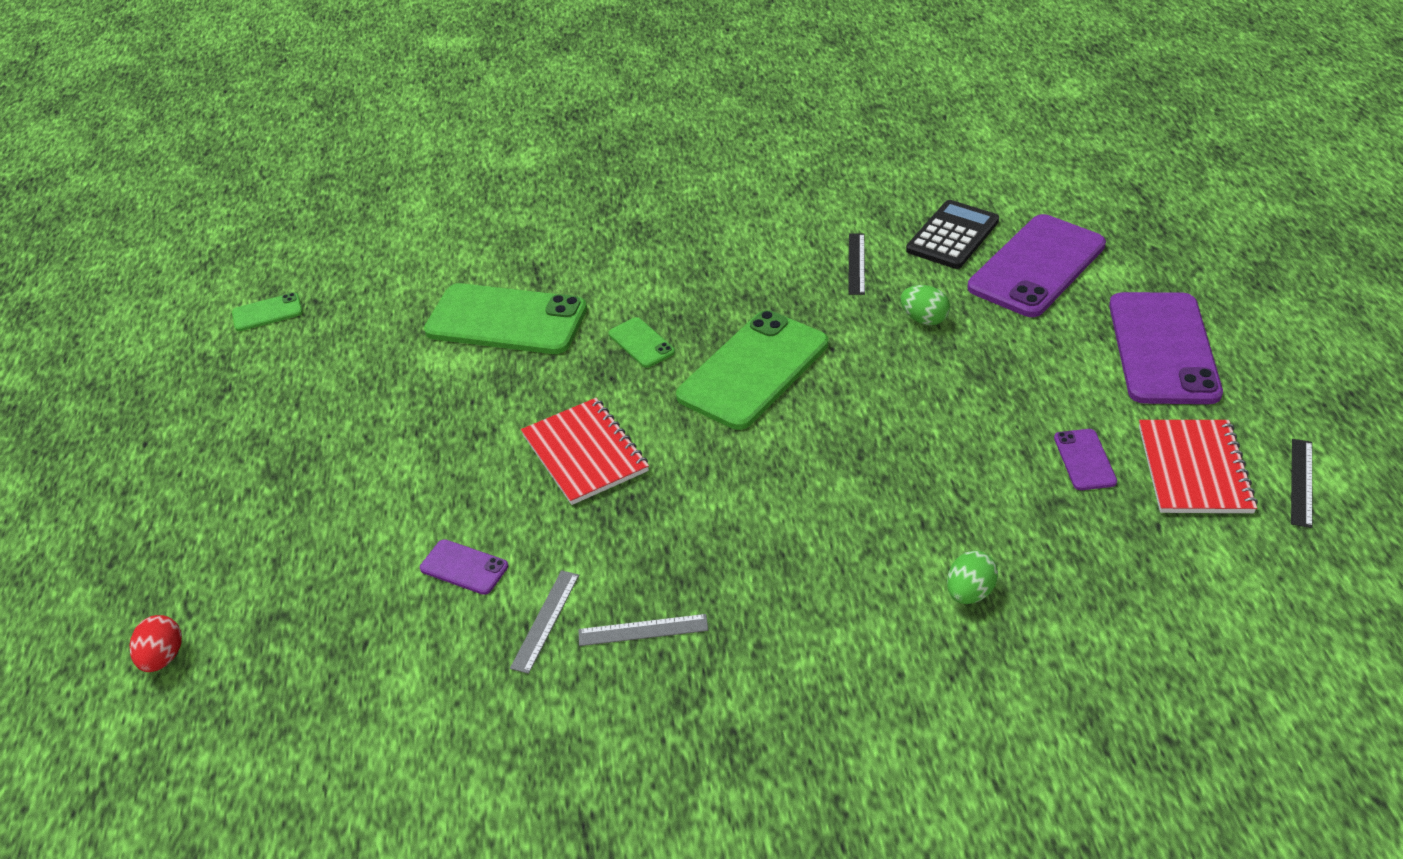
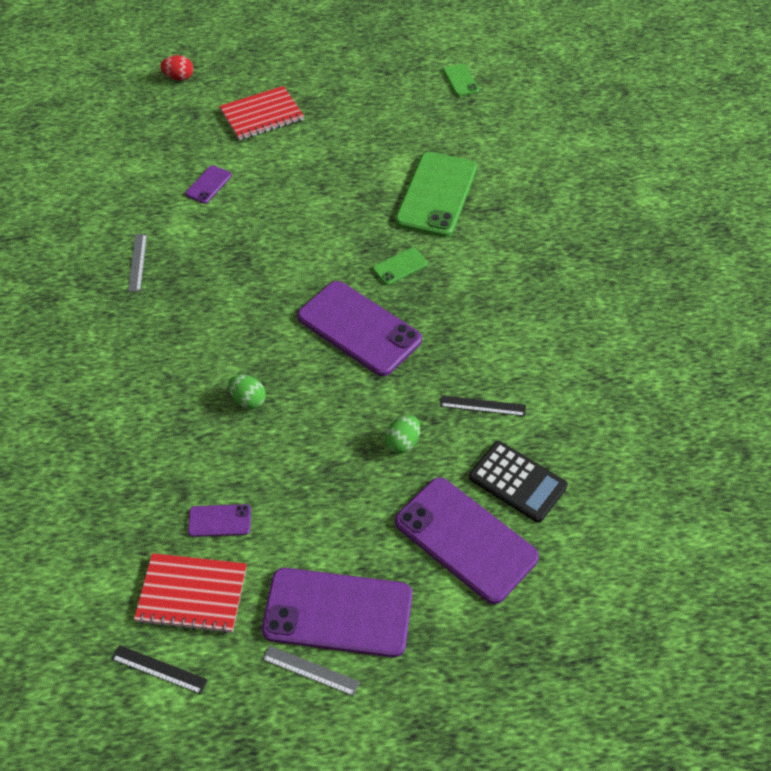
camera: 90 degrees right, 10 degrees up
(545, 620) = (158, 220): grey ruler -> grey ruler (310, 670)
(584, 453) = (292, 236): red notebook -> red notebook (262, 115)
(753, 370) = (359, 328): green phone -> purple phone
(969, 593) = (116, 426): green egg -> green egg (248, 400)

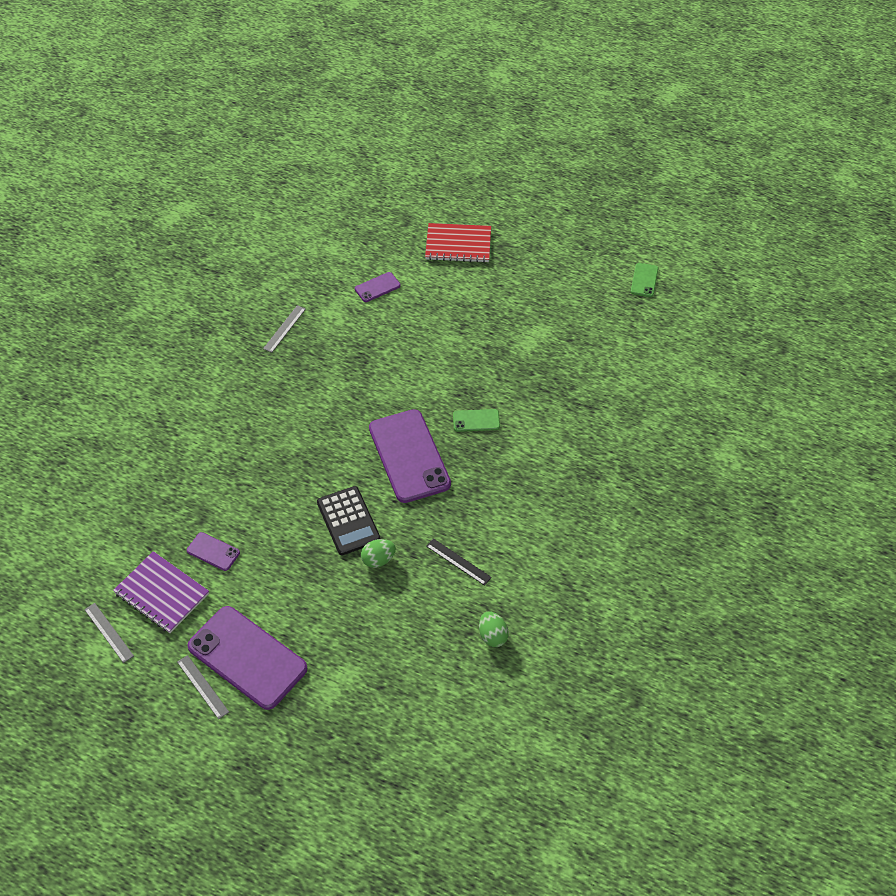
camera: 30 degrees right, 0 degrees up
(159, 669) = (109, 632): black ruler -> grey ruler
(179, 78) = (416, 185): red egg -> none
(192, 594) = (162, 593): red notebook -> purple notebook
(248, 400) = (291, 473): green egg -> green egg (492, 636)
(436, 195) = (549, 373): green phone -> none
(465, 540) = (371, 654): purple phone -> none
(517, 482) = (441, 632): black calculator -> black calculator (348, 521)

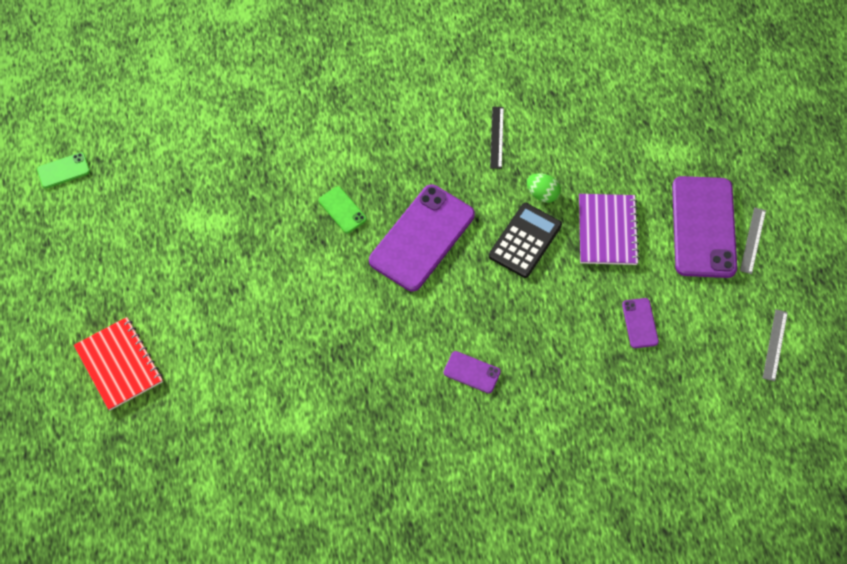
camera: 125 degrees left, 10 degrees up
(162, 593) = (709, 332): purple notebook -> purple notebook (607, 230)
(284, 328) = (353, 452): grey ruler -> none
(377, 287) = (234, 402): purple phone -> purple phone (472, 372)
(492, 636) = (542, 77): green egg -> none

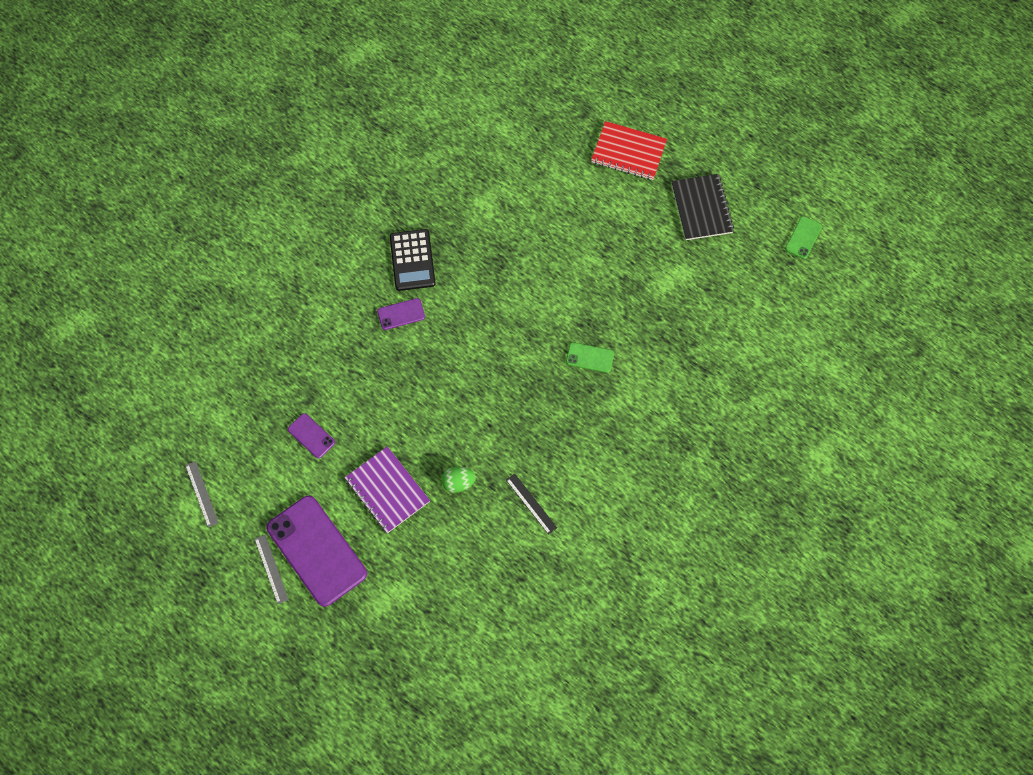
camera: 140 degrees right, 5 degrees up
(115, 261) = (701, 208): none -> black notebook
(422, 238) = (516, 380): purple phone -> none
(525, 240) = (441, 435): black calculator -> black calculator (412, 260)

